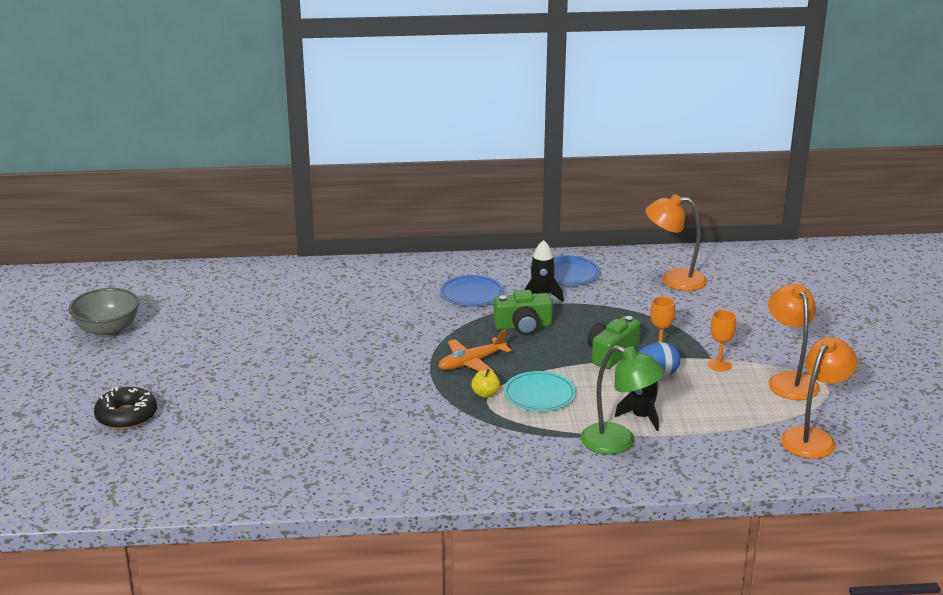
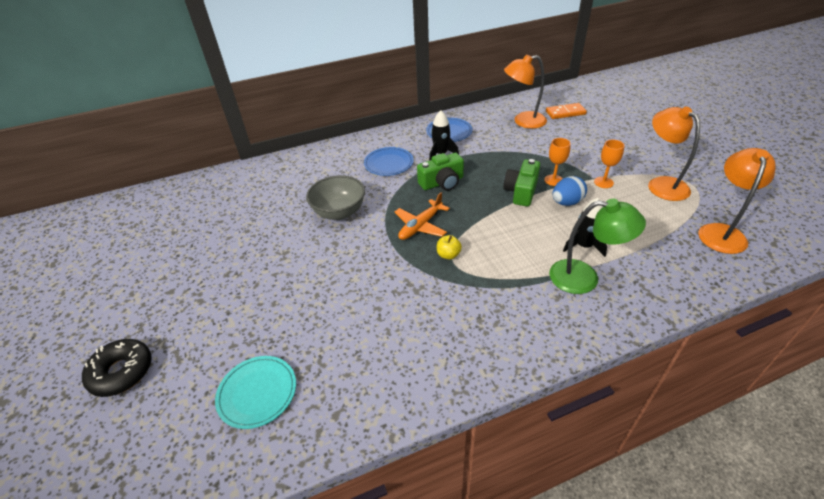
camera: 15 degrees left, 15 degrees up
(107, 330) = (88, 270): grey bowl -> grey bowl (339, 212)
(539, 394) = (491, 244): turquoise plate -> turquoise plate (257, 392)
(739, 280) = (565, 113): none -> orange domino

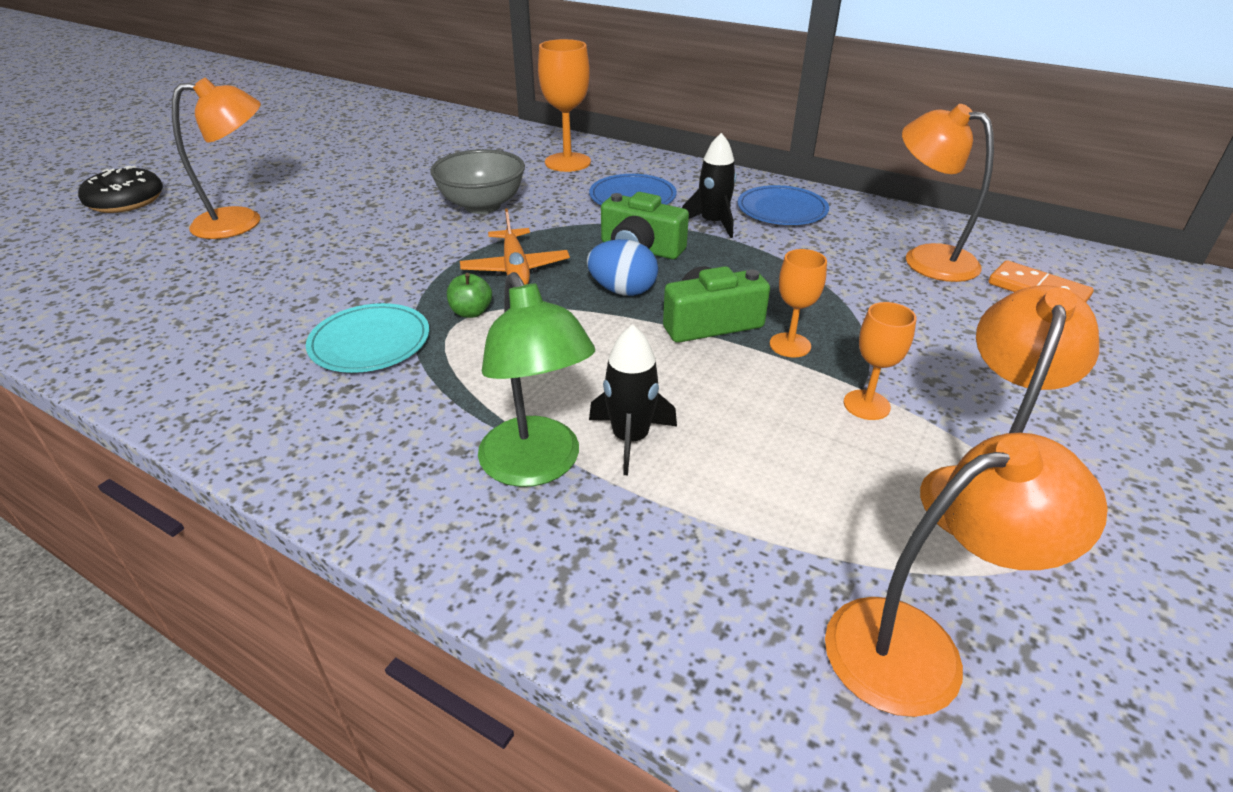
camera: 50 degrees right, 5 degrees down
(240, 315) = (242, 222): none -> orange lamp
(257, 392) = (124, 278): turquoise plate -> turquoise plate (370, 342)
(324, 166) = (567, 162): none -> orange goblet
(420, 226) = (515, 269): orange plane -> orange plane turned 105 degrees counterclockwise
(448, 255) = (471, 312): yellow apple -> green apple
(566, 202) = (739, 380): blue egg -> blue egg (622, 291)

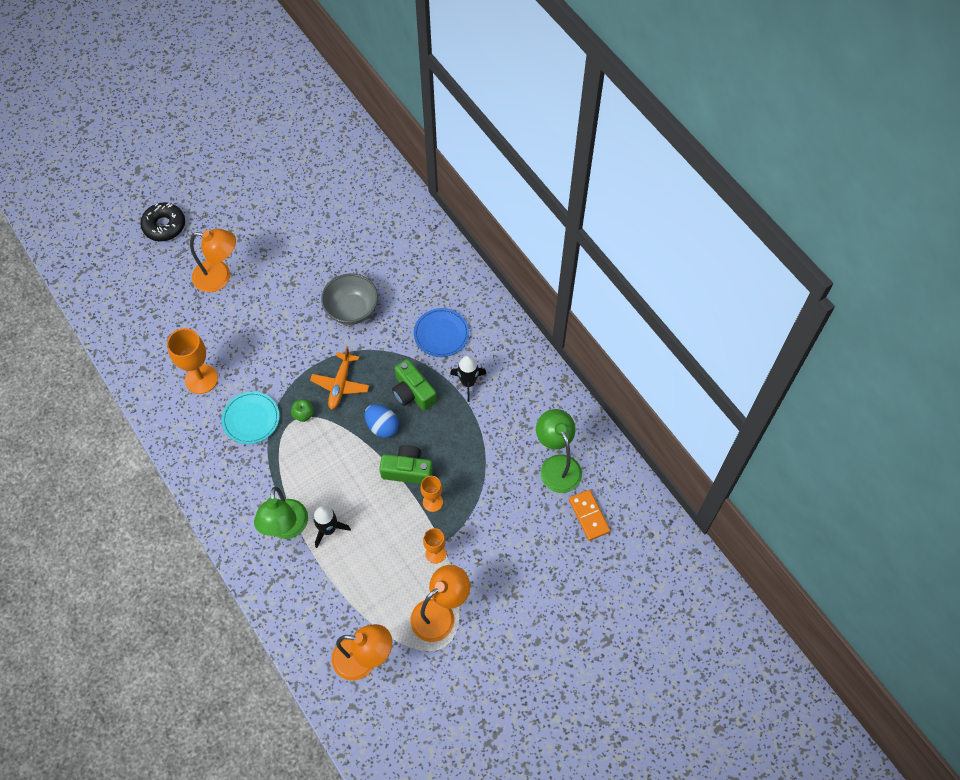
camera: 25 degrees right, 25 degrees up
(567, 162) = (426, 273): orange goblet -> orange goblet (201, 379)
(782, 209) = (517, 384): blue plate -> none
(926, 258) = (557, 465): orange lamp -> green lamp

